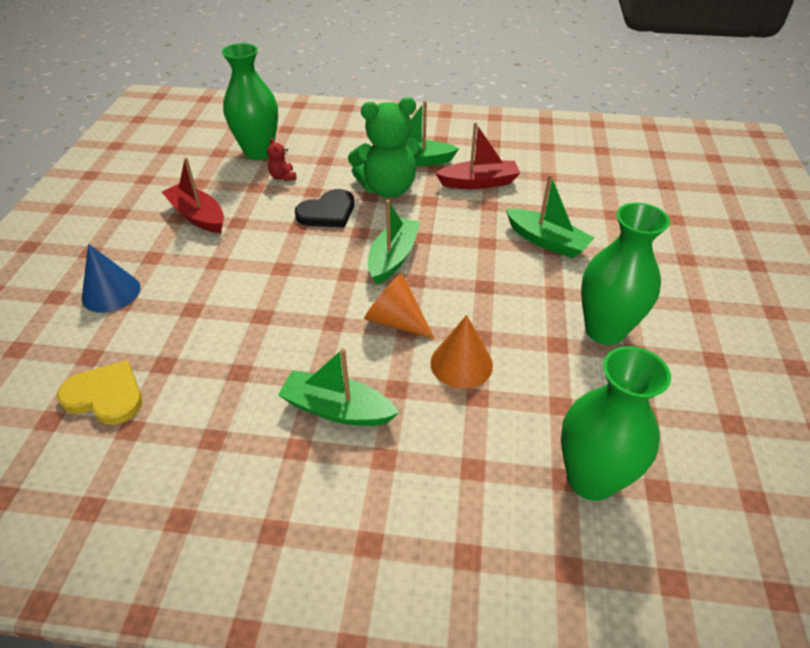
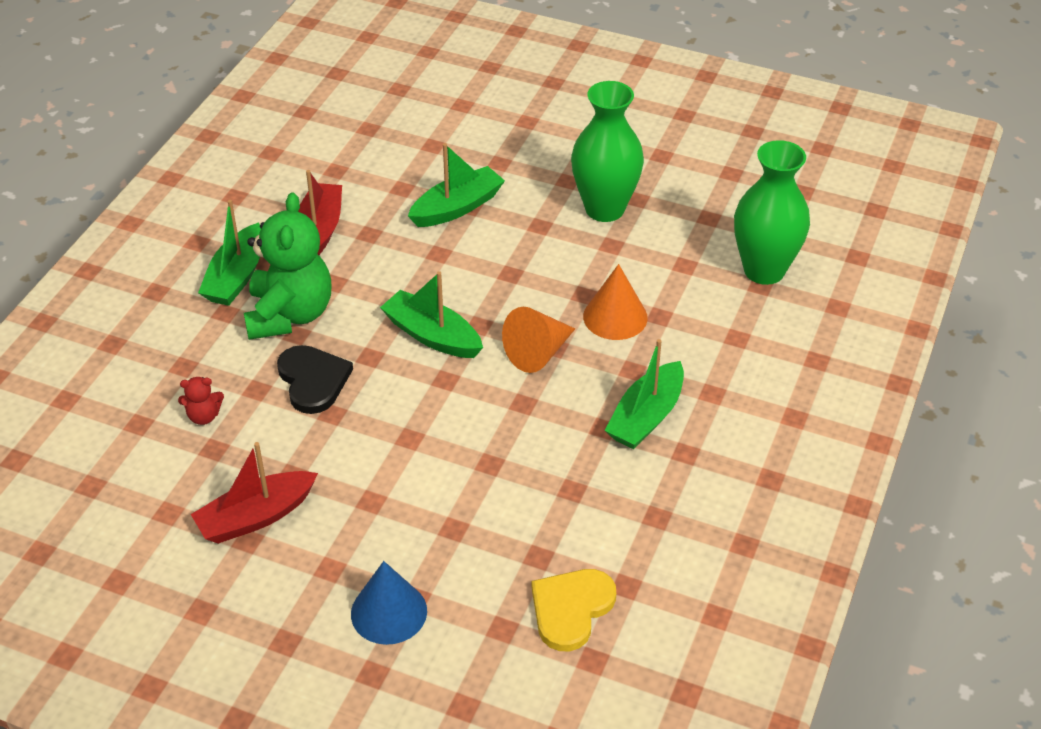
camera: 75 degrees left, 0 degrees up
(259, 152) = (118, 437): green vase -> none

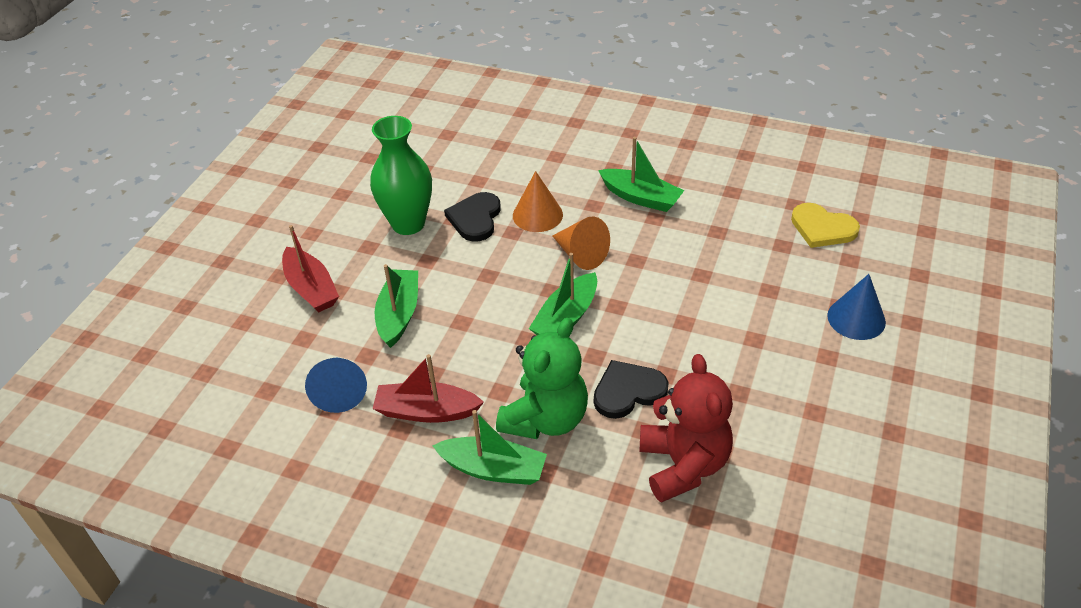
camera: 90 degrees left, 0 degrees up
(204, 416) = (683, 465): red teddy bear -> red teddy bear, size x2.40
(256, 517) = (789, 409): red boat -> red boat (311, 288)
(289, 315) = (545, 419): green teddy bear -> green teddy bear turned 120 degrees clockwise
(357, 173) = (340, 391): none -> blue cone
(457, 207) = (399, 314): green boat -> green boat turned 45 degrees clockwise
(611, 263) = (475, 218): none -> black heart
(764, 270) = (484, 143): green vase -> none

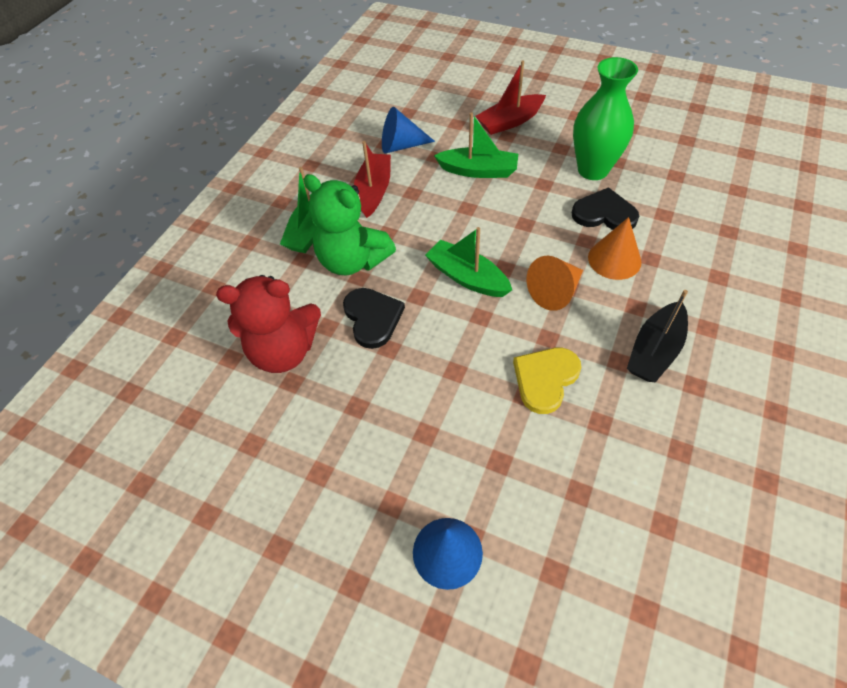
camera: 95 degrees right, 10 degrees up
(641, 197) = (654, 350): green boat -> black boat
(822, 228) = (616, 551): yellow heart -> yellow heart (545, 379)

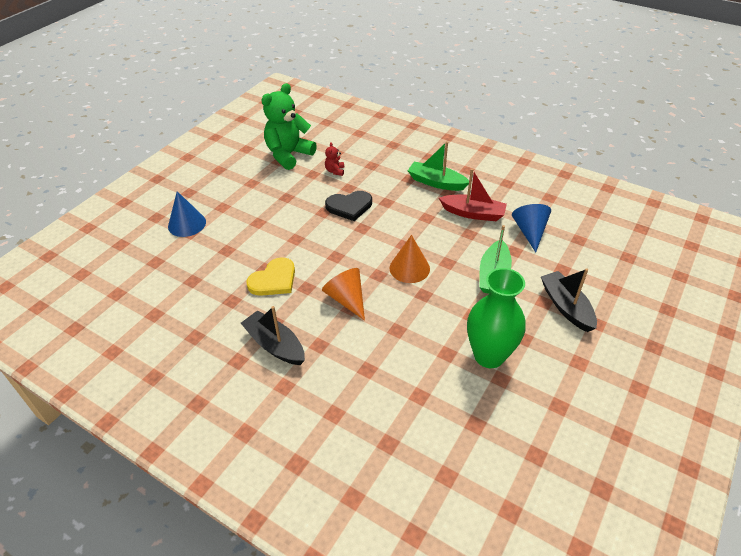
camera: 95 degrees right, 10 degrees down
(284, 351) = (335, 171): red teddy bear -> red teddy bear, size x0.42
(352, 260) = (402, 200): green teddy bear -> green teddy bear (288, 155)
(467, 277) = (373, 253): green boat -> none
(510, 122) = (566, 307): red boat -> black boat
(545, 379) = (274, 280): yellow heart -> yellow heart turned 90 degrees clockwise
(604, 213) = (427, 350): black heart -> none
(614, 259) = (371, 343): orange cone -> orange cone (409, 268)

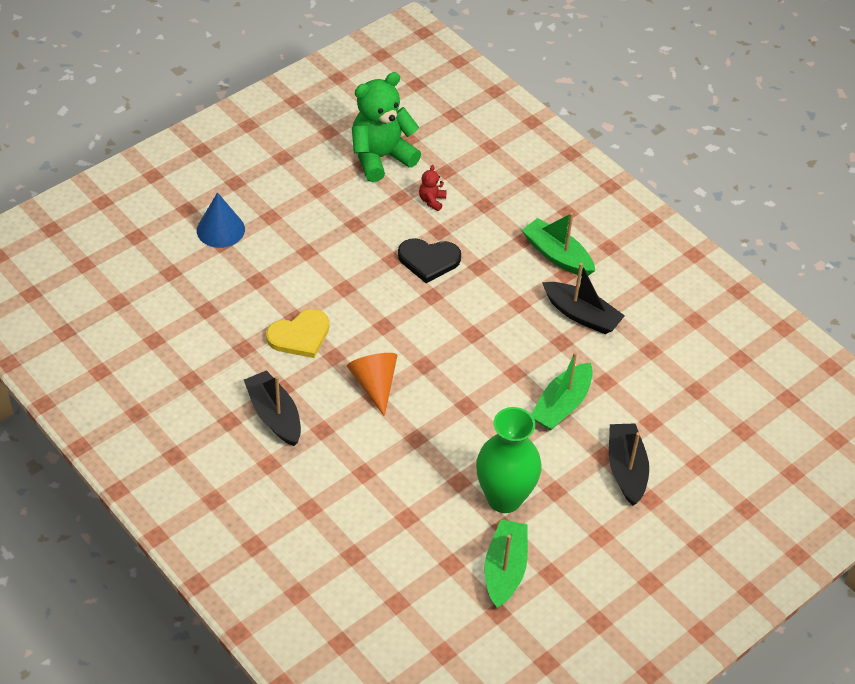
camera: 15 degrees right, 5 degrees up
(409, 268) = (465, 367): orange cone -> none
(473, 213) = (581, 315): red boat -> black boat
(521, 415) = (505, 569): none -> green boat
(529, 232) = (639, 361): blue cone -> none

